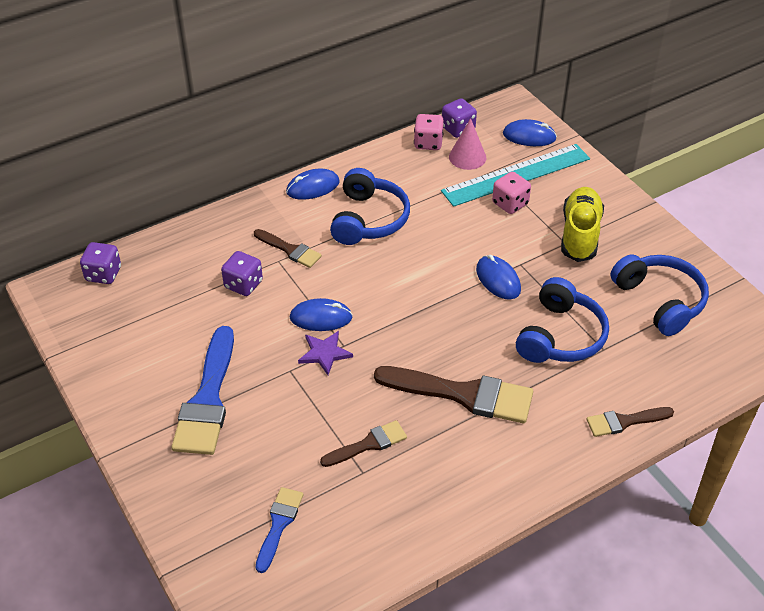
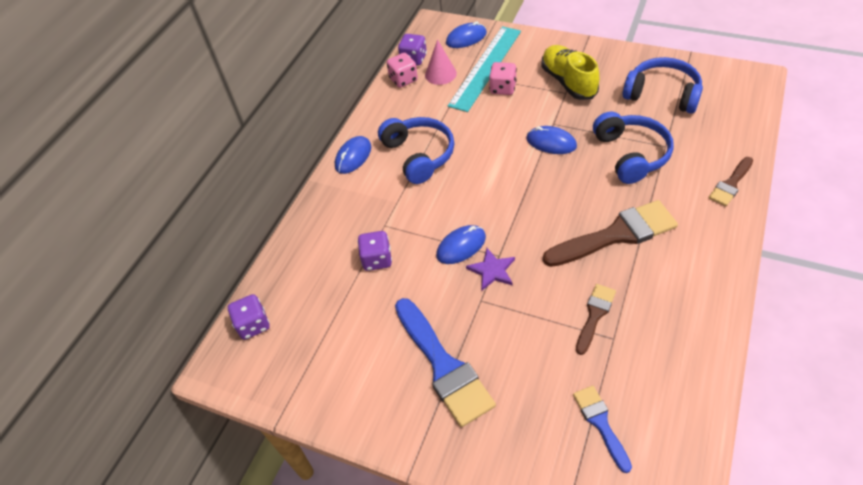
camera: 30 degrees left, 5 degrees up
(290, 250) = (384, 212): brown brush -> none

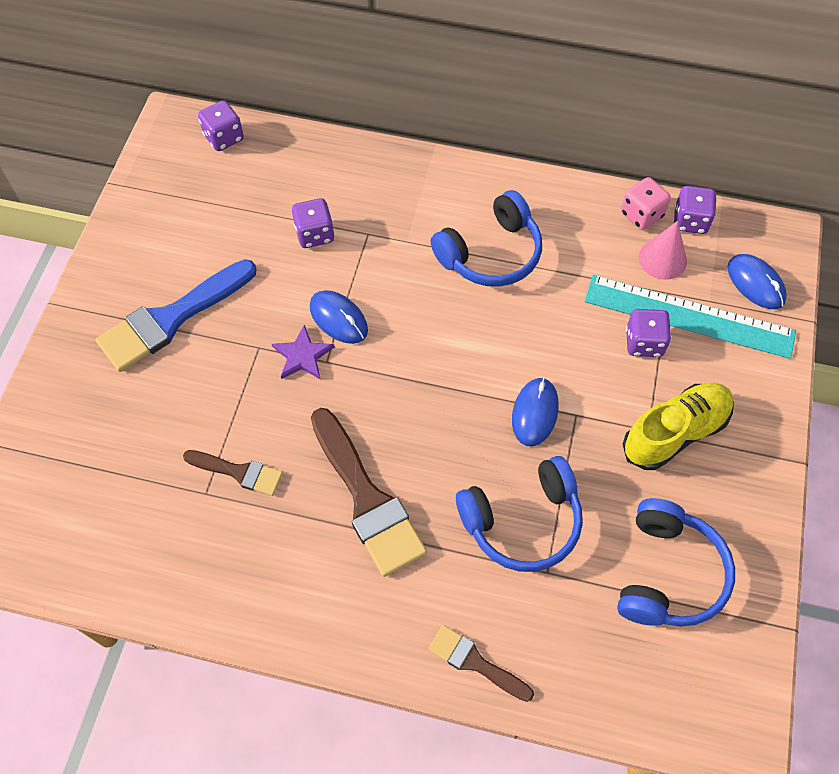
camera: 75 degrees right, 10 degrees up
(353, 157) = (480, 182): blue mouse -> none
(503, 88) = (644, 343): pink dice -> purple dice
(600, 423) = (96, 478): blue brush -> none

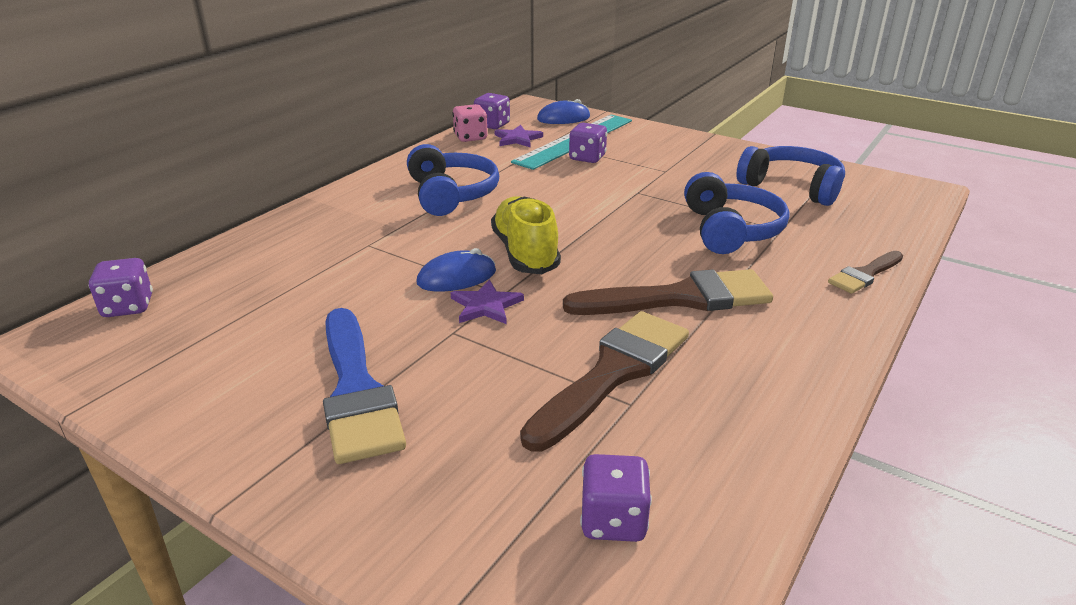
camera: 70 degrees left, 30 degrees down
(238, 472) = (613, 373): brown brush -> brown brush, size x1.84
(314, 234) = (336, 272): purple dice -> purple dice (613, 520)
(534, 413) = (627, 206): blue mouse -> none
(662, 259) = (517, 139): pink cone -> purple star
(675, 432) = (672, 163): yellow shoe -> yellow shoe (525, 253)

